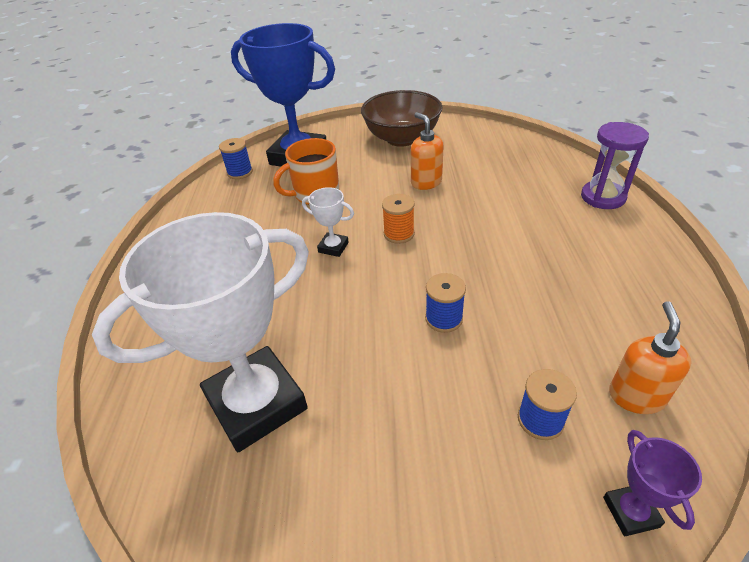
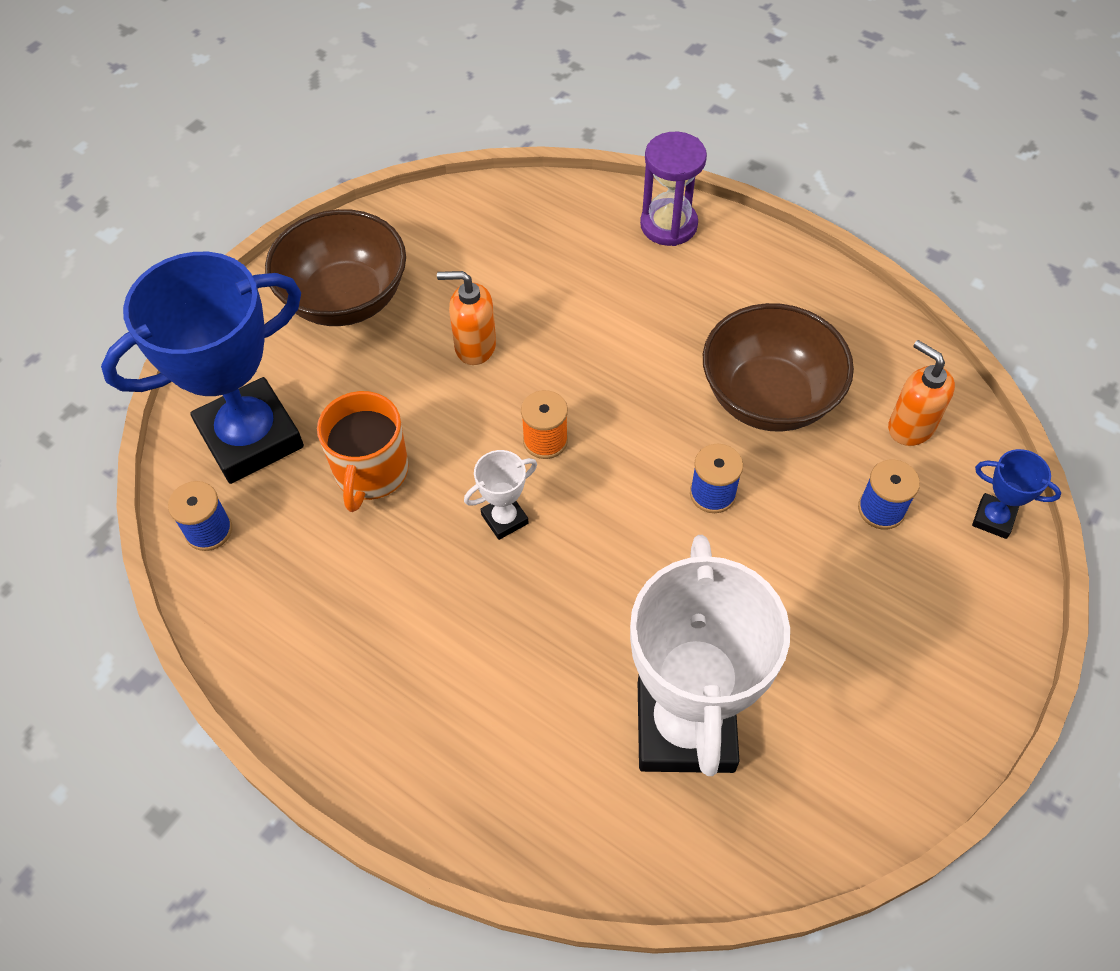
camera: 55 degrees left, 15 degrees up
(549, 304) = (768, 397): none -> brown bowl
(631, 512) = (993, 518): purple trophy -> blue trophy

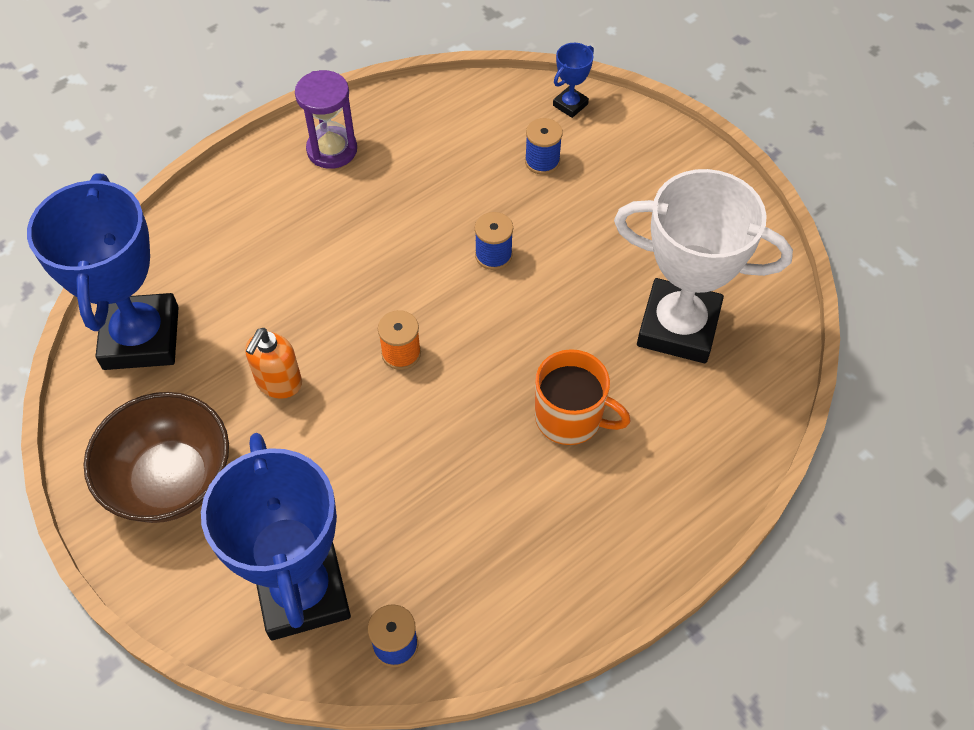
camera: 75 degrees left, 0 degrees up
(371, 472) = (382, 494): orange mug -> orange mug (570, 418)
(491, 224) = (141, 338): none -> blue trophy
(504, 519) = (467, 400): white trophy -> none
(668, 225) = (213, 207): purple hourglass -> purple hourglass (332, 150)
(768, 397) = (420, 195): brown bowl -> none
(910, 427) = (480, 122): orange soap dispenser -> none

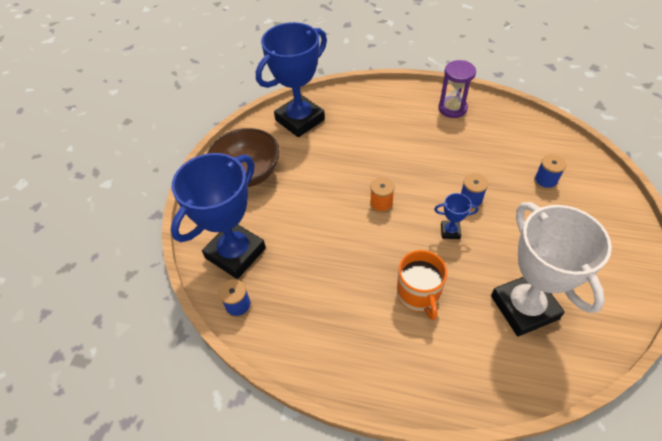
camera: 55 degrees right, 5 degrees down
(279, 383) = (323, 174): orange soap dispenser -> none
(570, 105) = (592, 168): blue trophy -> blue trophy (450, 231)

